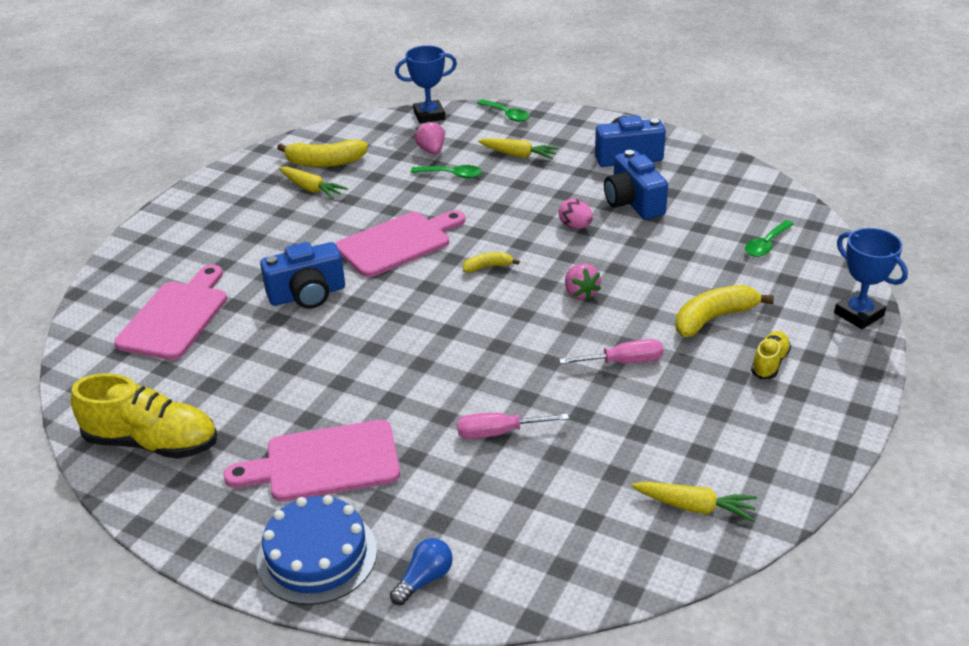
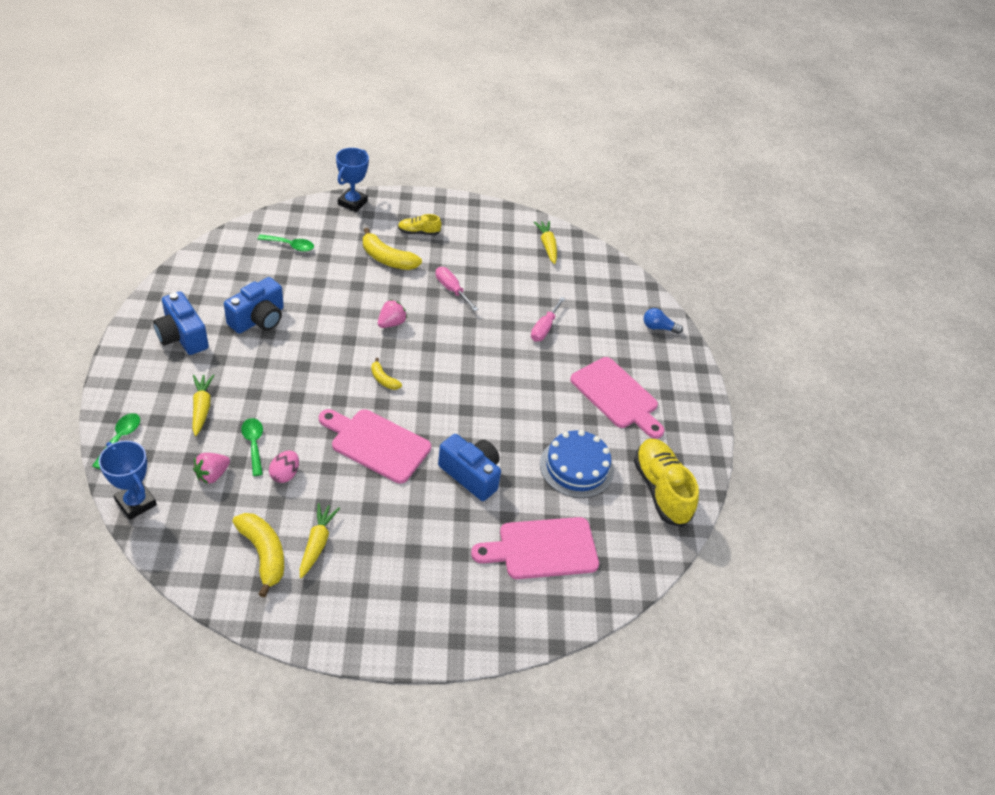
camera: 125 degrees left, 10 degrees up
(317, 555) = (676, 373): blue cake -> blue cake (576, 467)
(498, 432) = (544, 328): pink screwdriver -> pink screwdriver turned 60 degrees clockwise
(575, 226) = (307, 344): pink egg -> pink egg (285, 474)

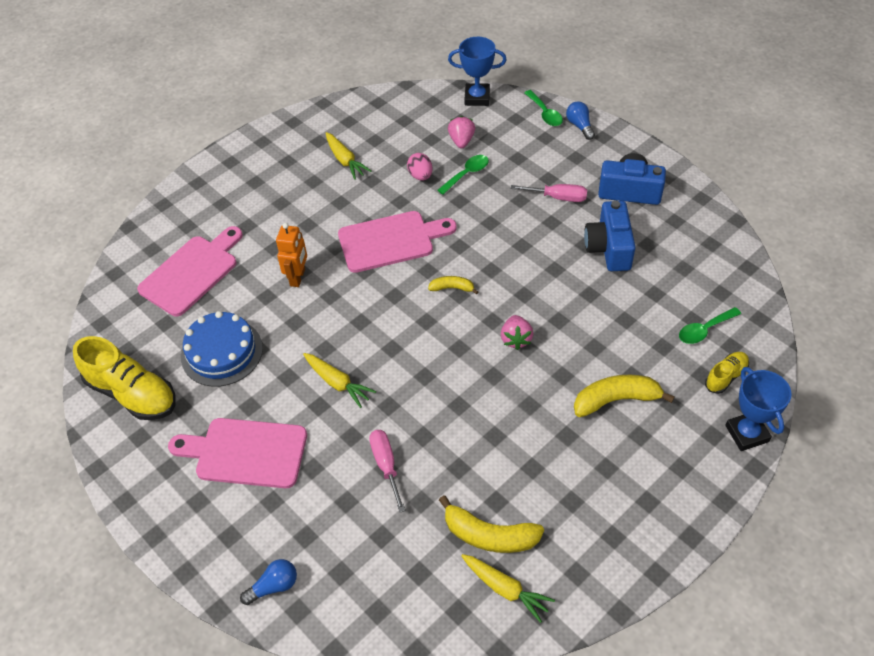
camera: 145 degrees right, 5 degrees up
(119, 405) = (580, 126): none -> blue light bulb
(202, 408) = (533, 165): yellow carrot -> yellow carrot (337, 383)
(254, 444) = (466, 174): green spoon -> green spoon turned 75 degrees counterclockwise
(263, 554) = (368, 133): yellow banana -> yellow banana (489, 535)
(418, 232) = (640, 463): yellow shoe -> yellow shoe (725, 377)
(451, 289) = (518, 424): pink screwdriver -> pink screwdriver (558, 197)
(471, 475) = (298, 277): blue camera -> orange robot

